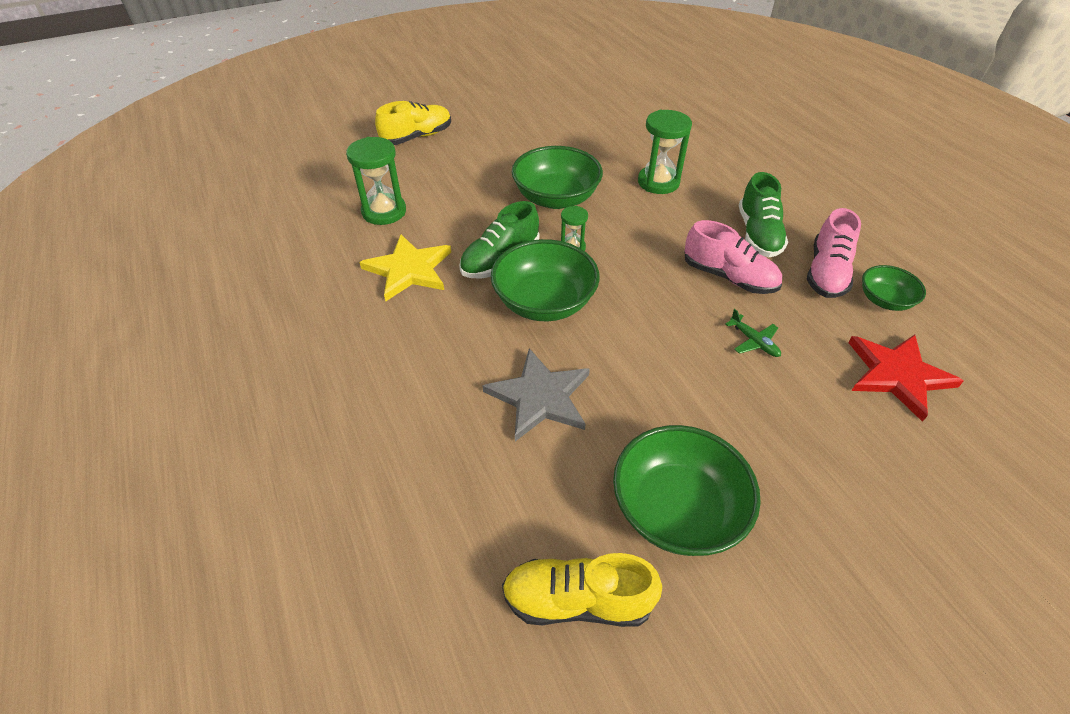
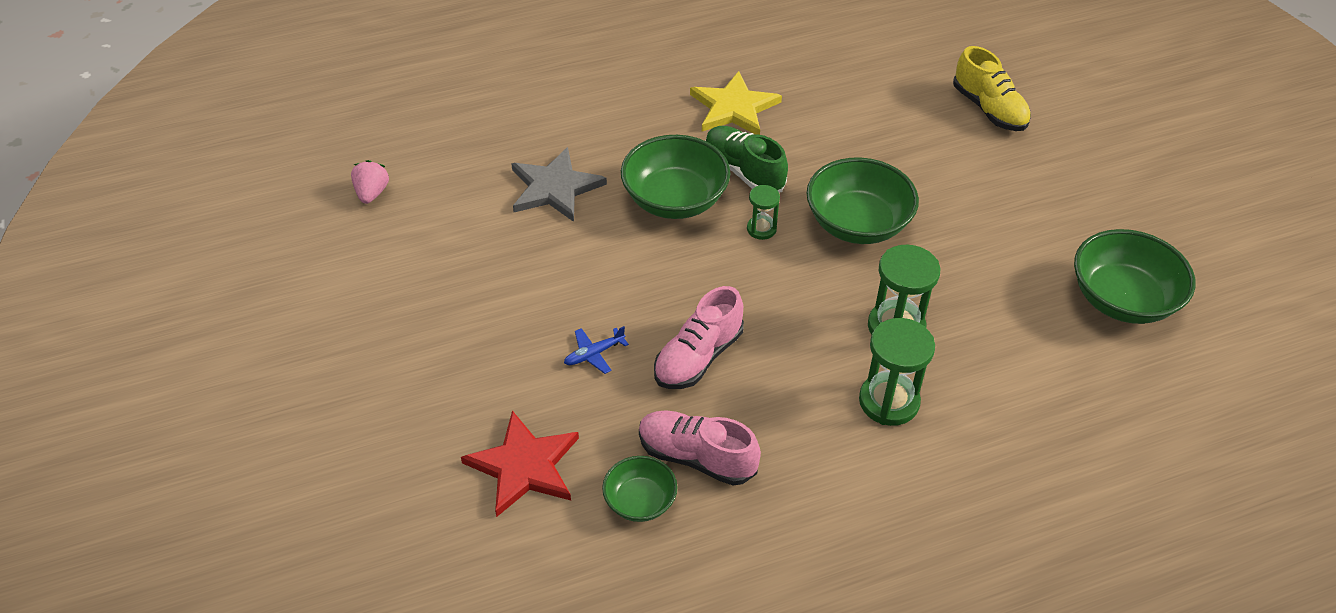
camera: 95 degrees right, 0 degrees up
(384, 212) = (831, 88): green hourglass -> green hourglass (889, 401)
(577, 600) = (372, 193): yellow shoe -> pink strawberry
(677, 509) = (423, 257): green bowl -> green bowl (1122, 299)
(753, 341) = (594, 354): green plane -> blue plane
(758, 234) = (778, 407): green shoe -> none

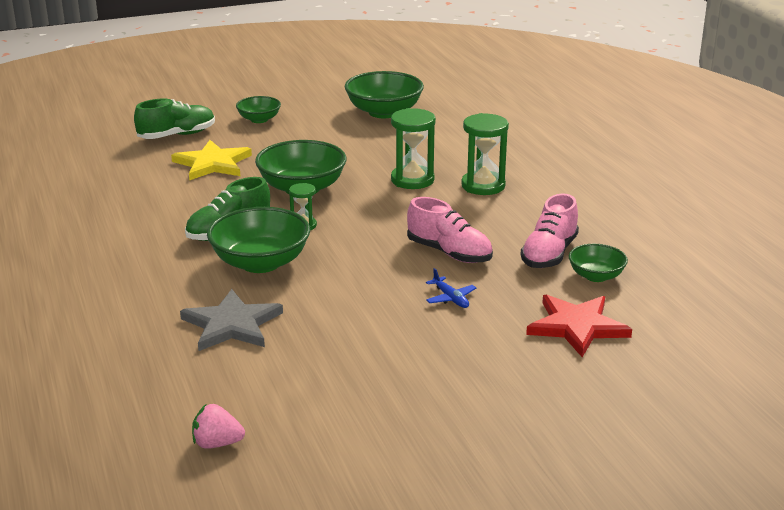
camera: 90 degrees left, 20 degrees down
(734, 108) = (138, 234): yellow star -> yellow star (213, 164)
(989, 109) = (177, 135): yellow shoe -> green shoe
(1058, 175) = (259, 119): none -> green bowl

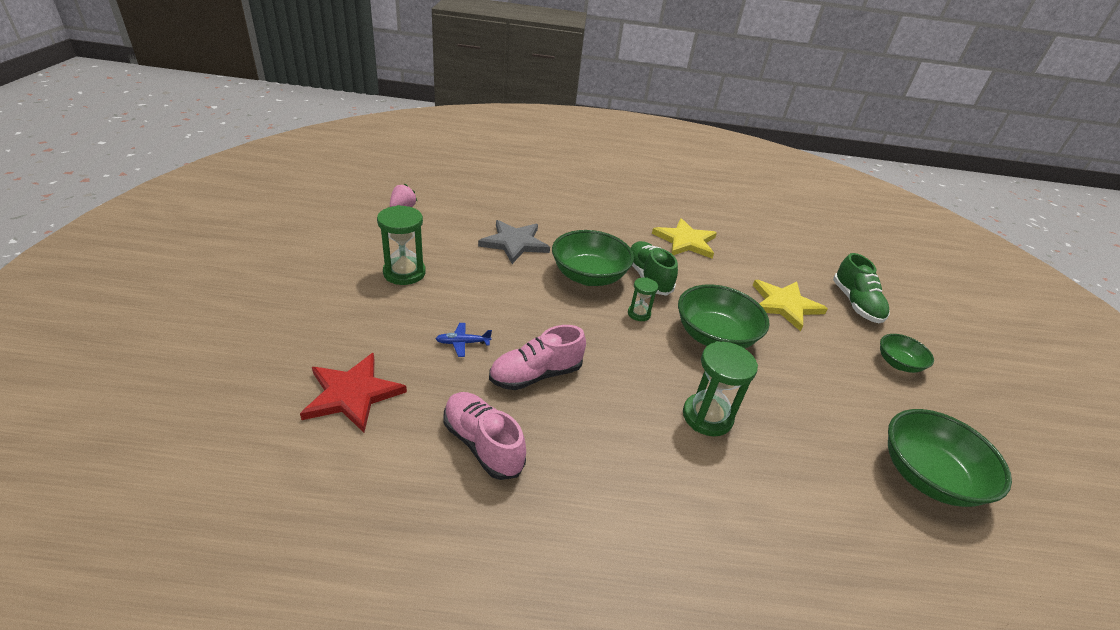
camera: 110 degrees right, 10 degrees up
(122, 223) = (685, 241): none -> yellow star
(483, 186) = (670, 470): green hourglass -> green hourglass (404, 273)
(596, 276) = (414, 457): green bowl -> none

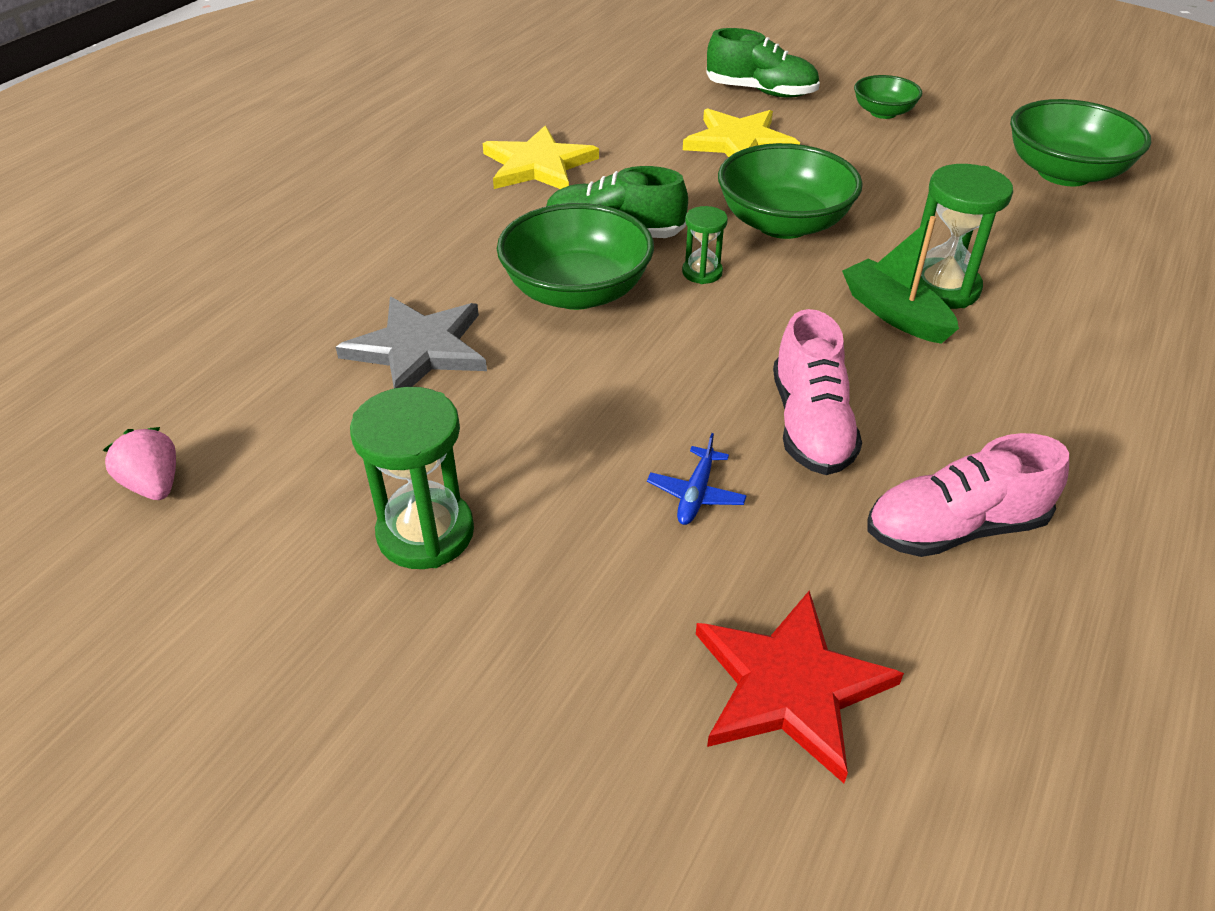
camera: 60 degrees left, 5 degrees up
(661, 397) = (894, 314): none -> green boat

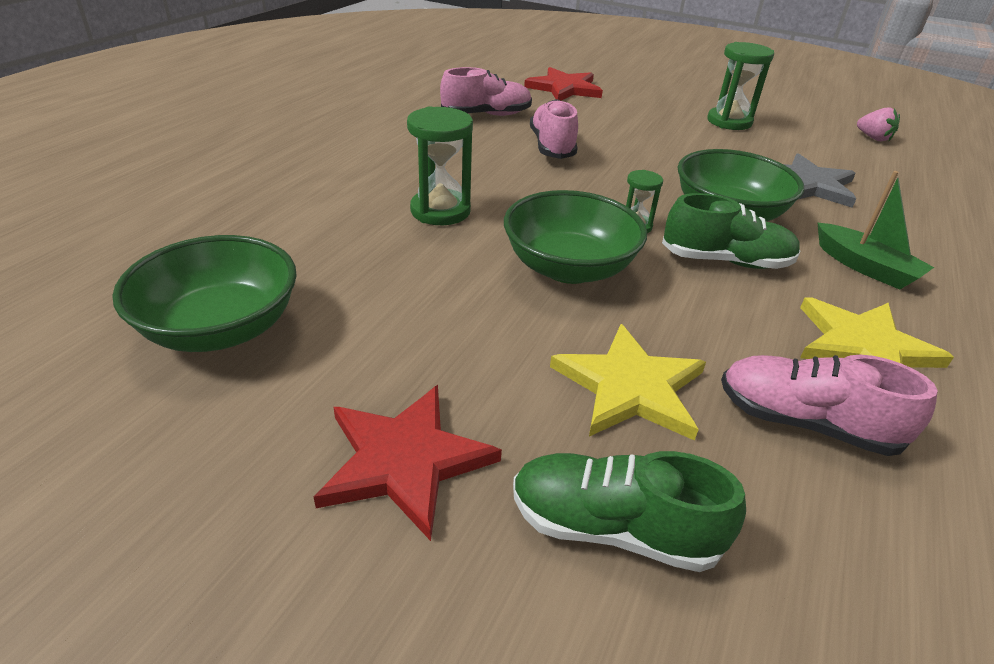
camera: 175 degrees right, 5 degrees down
(623, 127) = (805, 422): none -> pink shoe
(696, 494) = (610, 127): blue plane -> none
(883, 112) = (404, 460): green bowl -> red star
(894, 314) = (485, 195): green boat -> green boat (865, 267)

